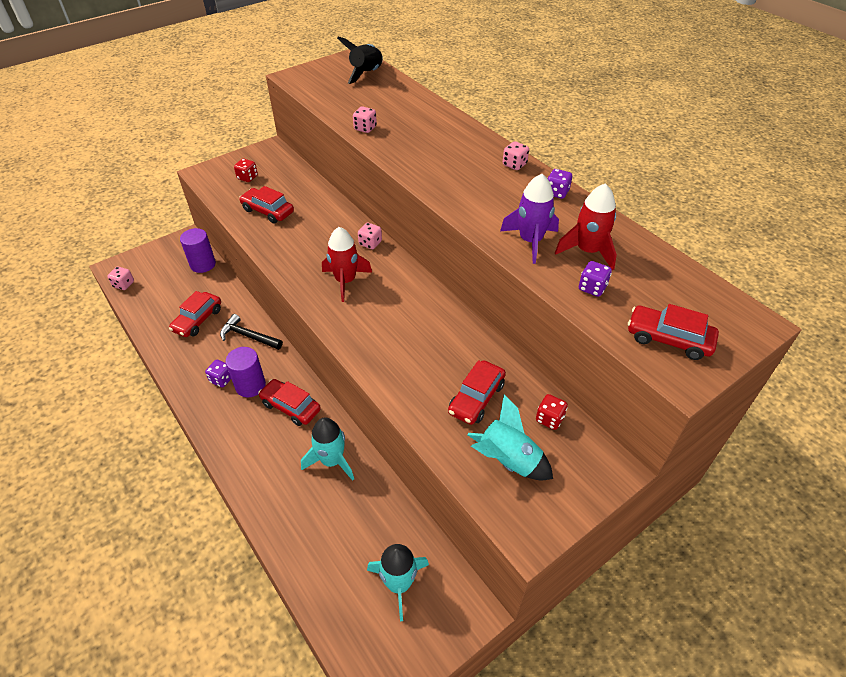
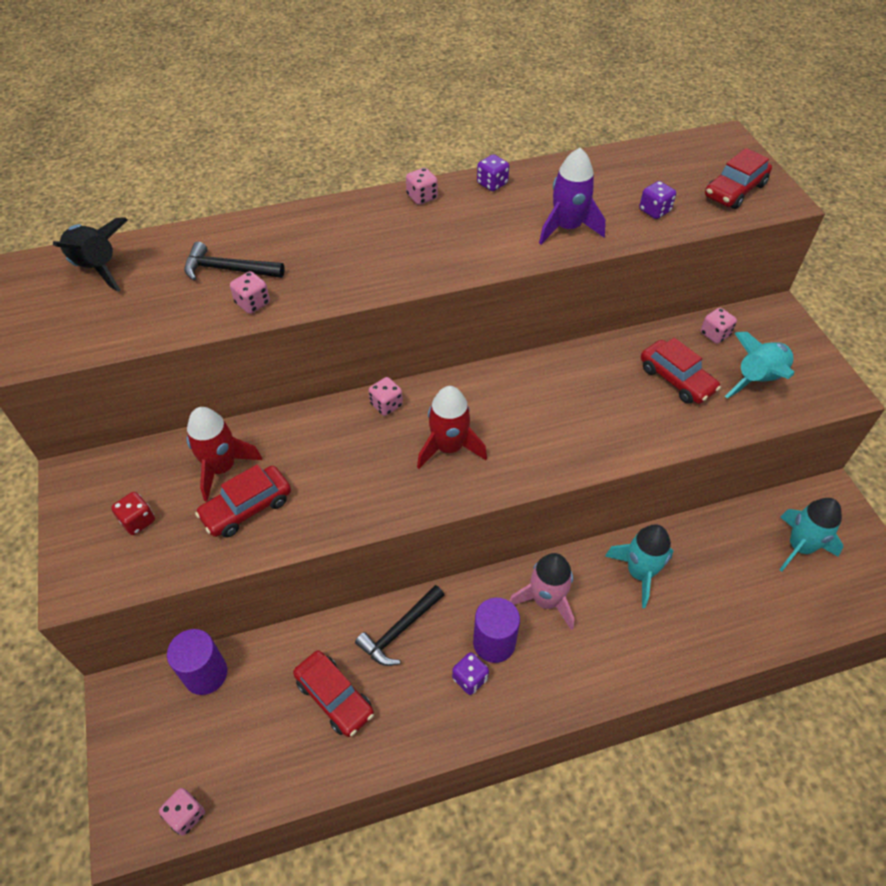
camera: 70 degrees left, 5 degrees up
(290, 407) = (546, 600): red car -> pink rocket
(390, 112) = (228, 269): none -> black hammer
(549, 419) = (715, 334): red dice -> pink dice
(587, 251) = (598, 195): red rocket -> red rocket (222, 468)

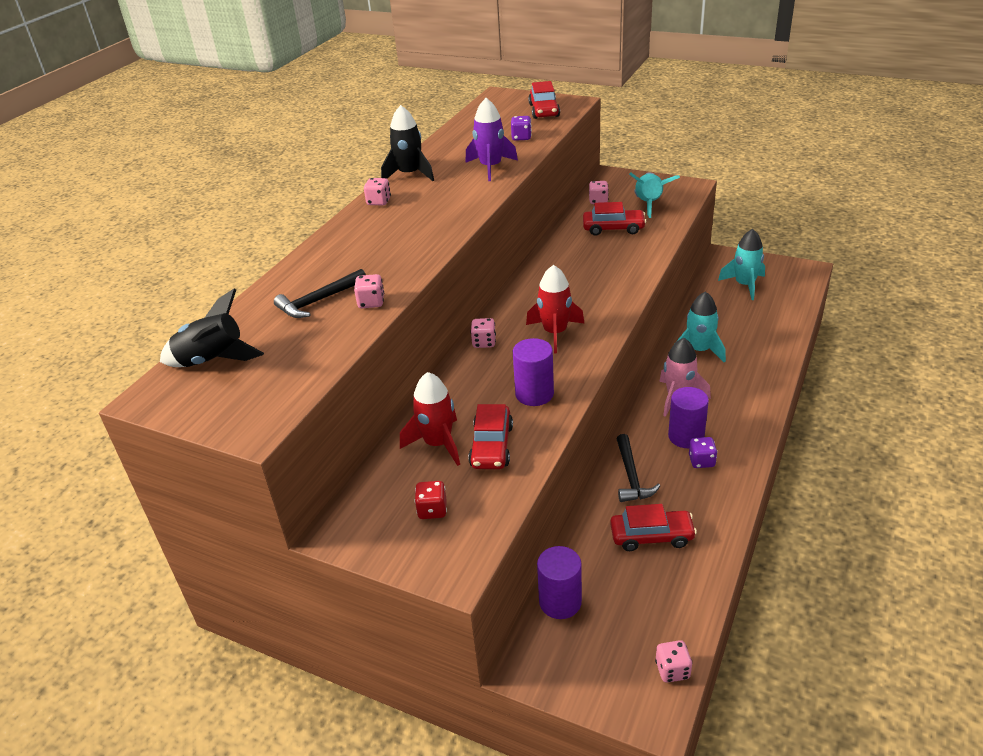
camera: 45 degrees left, 15 degrees down
(343, 492) = (534, 394): none -> purple cylinder
(492, 184) = (410, 174): purple dice -> black rocket

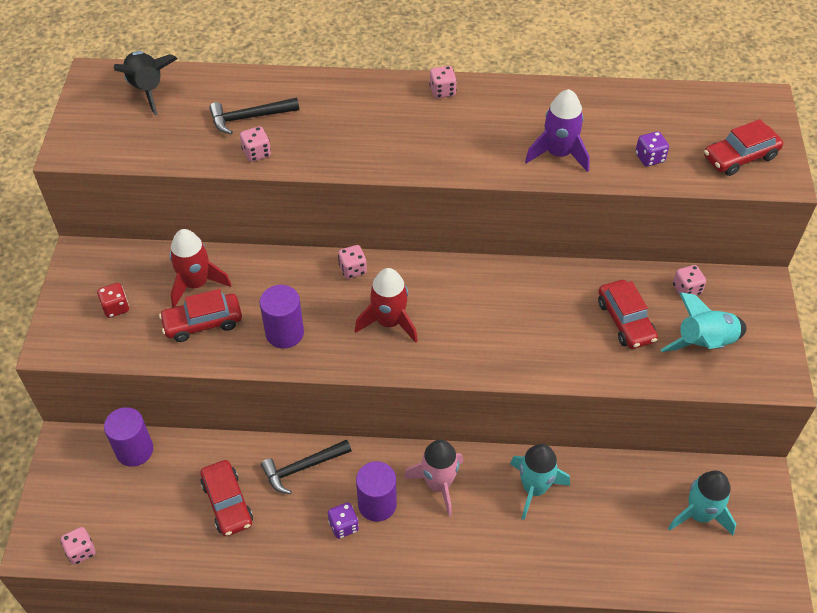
camera: 65 degrees right, 15 degrees up
(319, 301) = (249, 118): black hammer -> black hammer turned 45 degrees counterclockwise
(410, 174) = (512, 93): black rocket -> none

